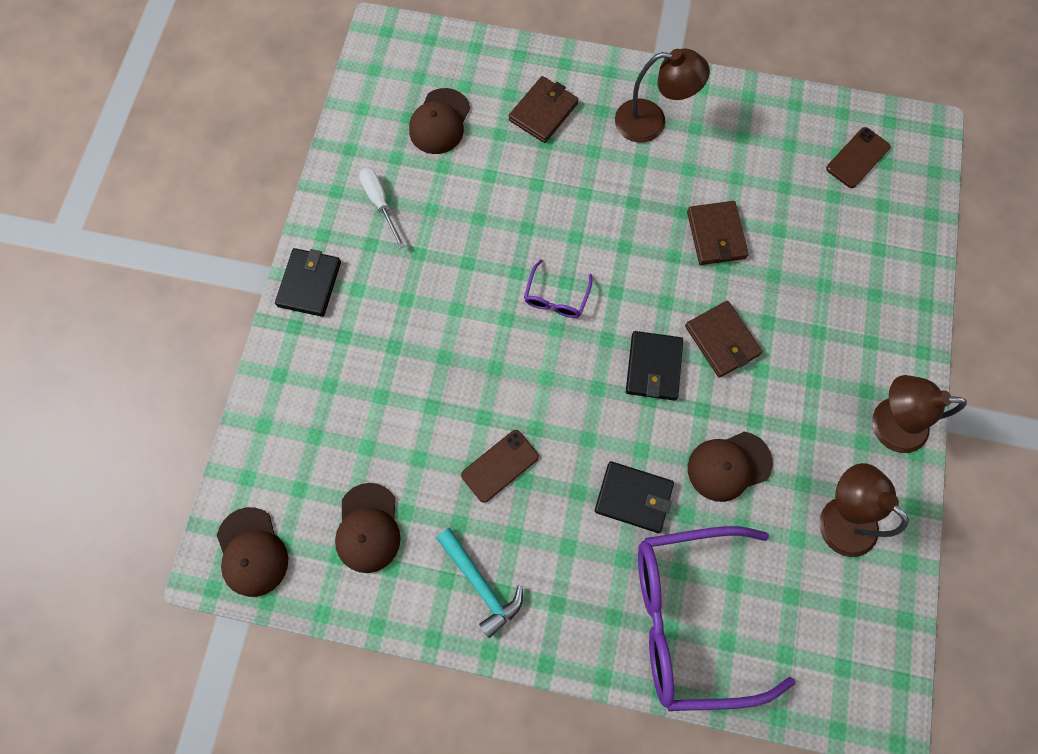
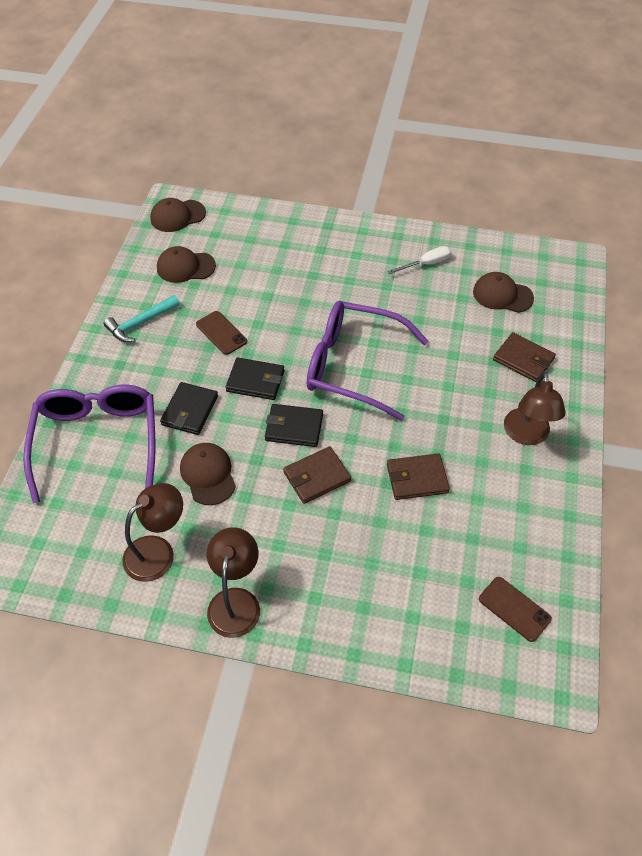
camera: 90 degrees right, 20 degrees down
(310, 283) = (359, 231): black wallet -> black wallet (255, 381)
(556, 297) = (353, 366): purple glasses -> purple glasses, size x2.37

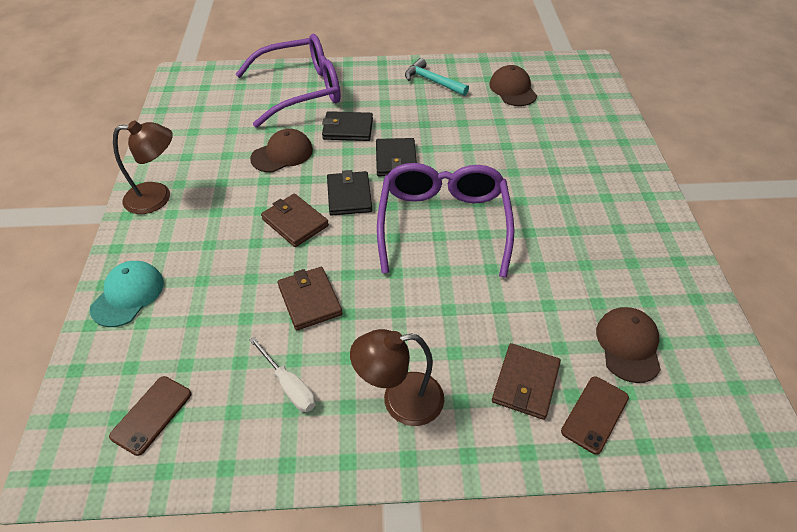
camera: 75 degrees right, 5 degrees down
(158, 551) = (202, 144): brown lamp -> none
(177, 216) = (573, 71): brown cap -> none
(221, 333) = (444, 127): brown phone -> brown phone (595, 414)
(374, 630) = (128, 295): none -> turquoise cap
(426, 264) = (633, 259): white screwdriver -> white screwdriver (289, 386)

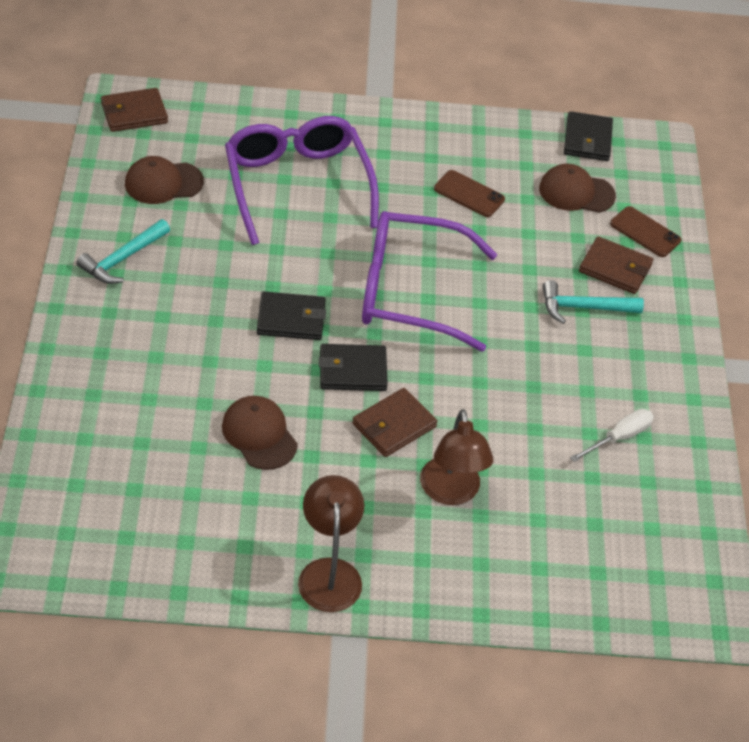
camera: 90 degrees left, 0 degrees up
(128, 295) = (499, 586): turquoise cap -> none
(151, 415) = (653, 547): brown phone -> brown phone (469, 194)
(301, 90) = (108, 408): purple glasses -> purple glasses (297, 185)
(310, 300) = (514, 416): brown wallet -> brown wallet (134, 113)
(347, 129) = (216, 361): black wallet -> black wallet (587, 139)
(400, 401) = (634, 356): brown lamp -> brown lamp (451, 492)
(459, 354) = (584, 307): none -> turquoise hammer

